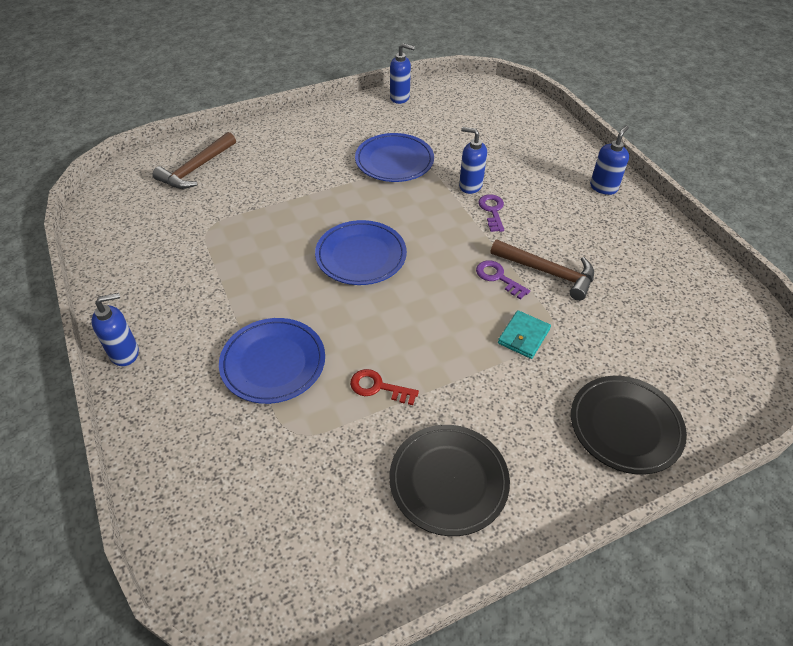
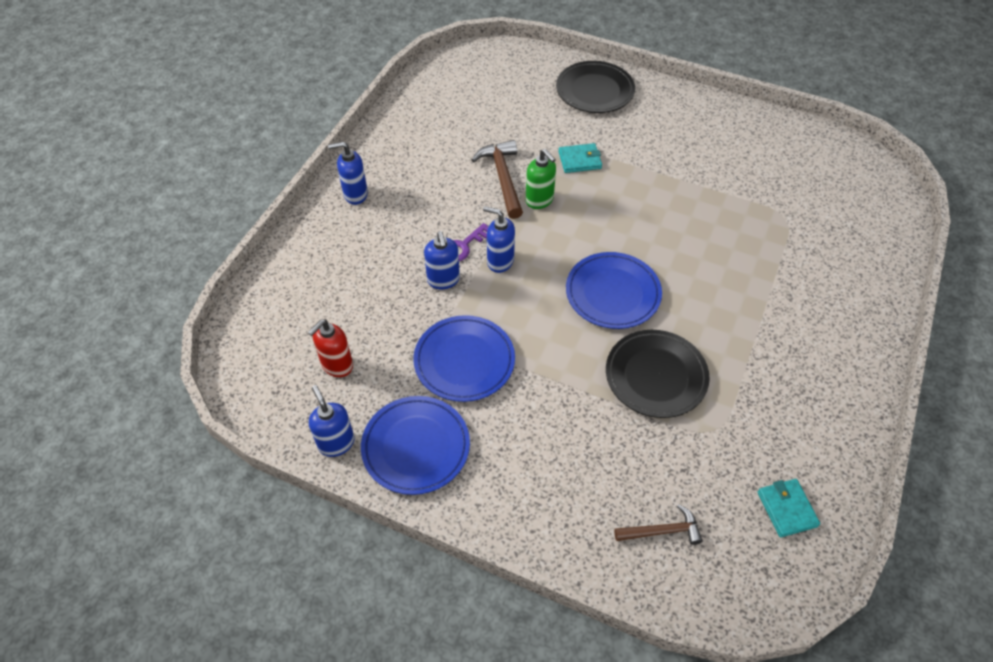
camera: 130 degrees left, 5 degrees up
(125, 353) = (869, 358): blue soap dispenser -> blue soap dispenser (500, 261)
(129, 221) = (786, 509): none -> turquoise wallet
(196, 168) = (662, 531): brown hammer -> brown hammer, size x0.64
(273, 363) = (761, 267): blue plate -> blue plate (416, 447)
(378, 387) = (706, 202): red key -> none
(448, 481) = (719, 137): black plate -> black plate (656, 376)
(451, 118) = (337, 365): none -> red soap dispenser
(498, 278) = (539, 200): purple key -> green soap dispenser

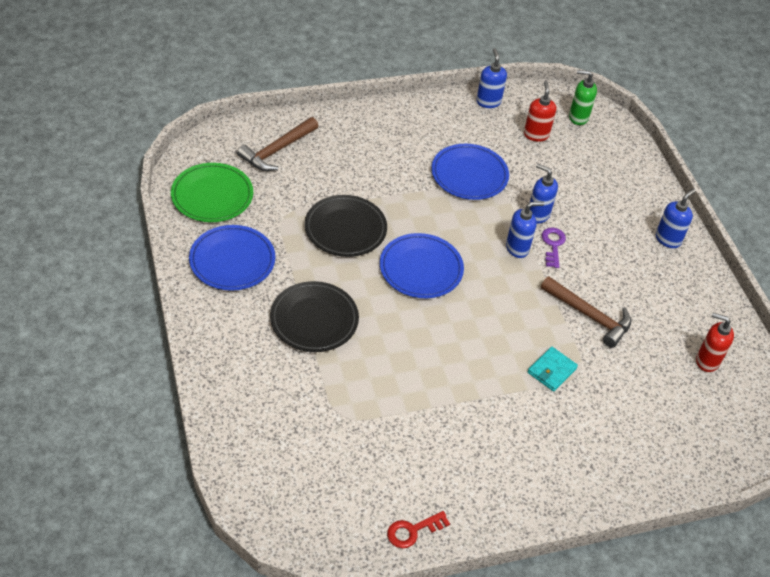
camera: 135 degrees right, 5 degrees down
(336, 443) = (488, 102): blue soap dispenser -> blue soap dispenser turned 120 degrees counterclockwise
(416, 447) = (446, 121): blue plate -> blue plate (232, 261)
(451, 106) = (707, 361): none -> red soap dispenser
(539, 200) = (542, 313): green soap dispenser -> green soap dispenser (578, 117)
(594, 91) = (617, 462): black plate -> black plate (314, 320)
(662, 531) = (277, 150): brown hammer -> brown hammer, size x1.55
(781, 128) = (413, 531): none -> red key
(786, 509) = (212, 196): turquoise wallet -> green plate

